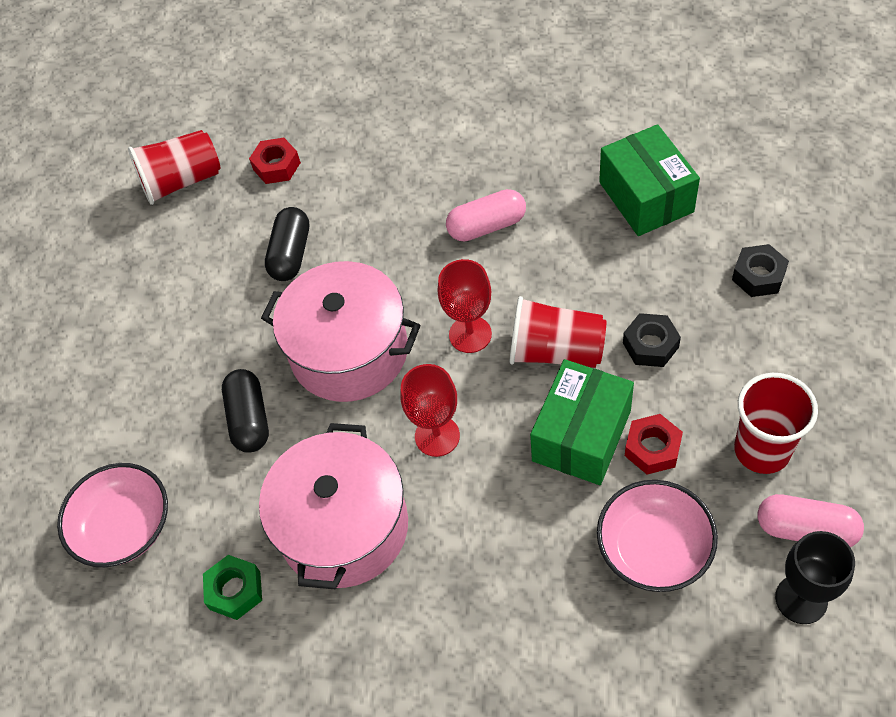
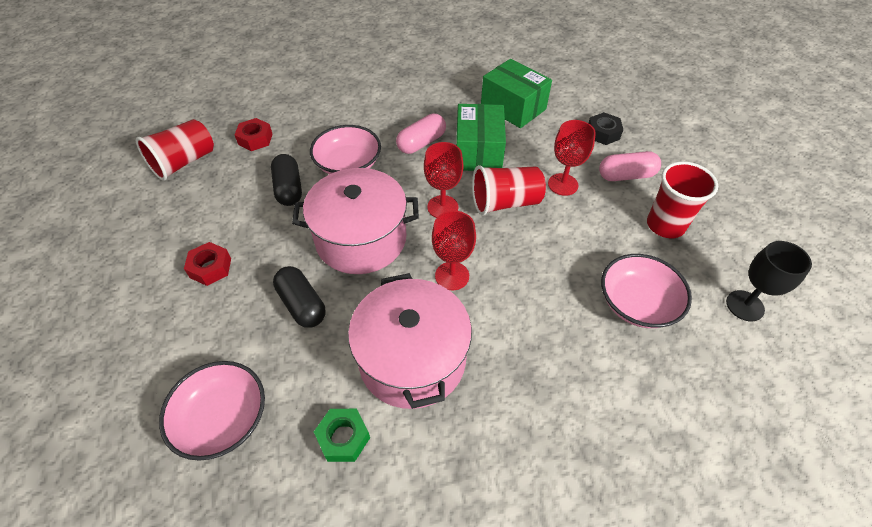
camera: 30 degrees left, 5 degrees down
(377, 236) = (348, 164): none -> pink bowl
(581, 435) = (550, 248): green box -> green box (478, 152)
(650, 345) = (563, 184): black nut -> red goblet
(652, 448) = (599, 243): red nut -> red nut (210, 268)
(806, 529) = (719, 263): pink capsule -> pink capsule (626, 175)

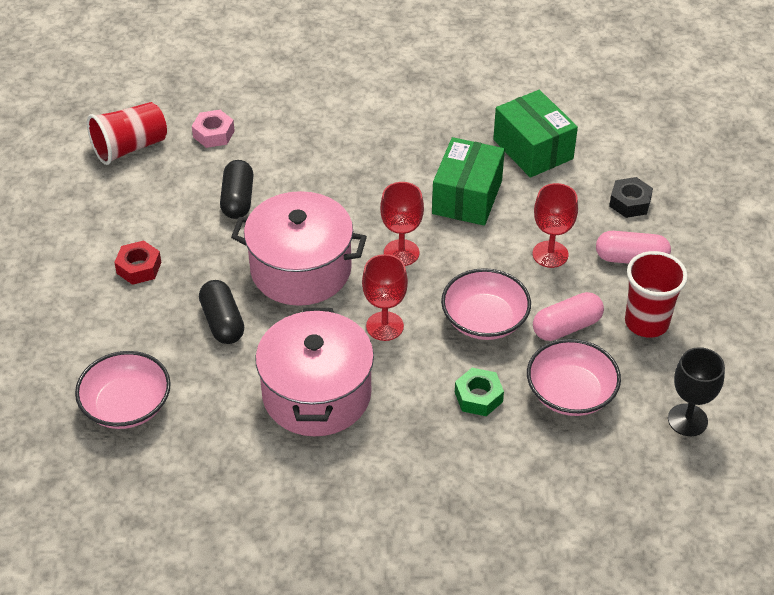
camera: 15 degrees right, 5 degrees down
(255, 139) = (213, 134): red nut -> pink nut
(343, 438) = (232, 444): green nut -> green nut (478, 397)
(348, 164) = (311, 184): pink bowl -> pink bowl (484, 320)
(421, 143) = (403, 174): pink capsule -> pink capsule (566, 327)
(505, 203) = (474, 262): red cup -> none

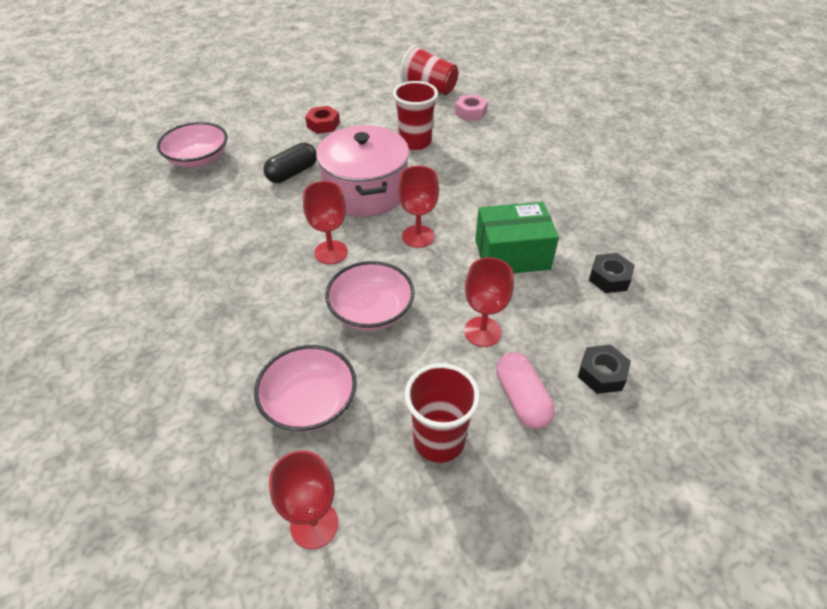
camera: 65 degrees right, 0 degrees up
(237, 199) = (415, 142): black capsule -> red cup
(316, 394) = (242, 239): pink pot -> none
(478, 397) = (277, 335): green nut -> none
(533, 149) = (609, 278): green box -> black nut
(566, 327) = (395, 373): pink capsule -> none
(687, 420) = (314, 524): black goblet -> red goblet

